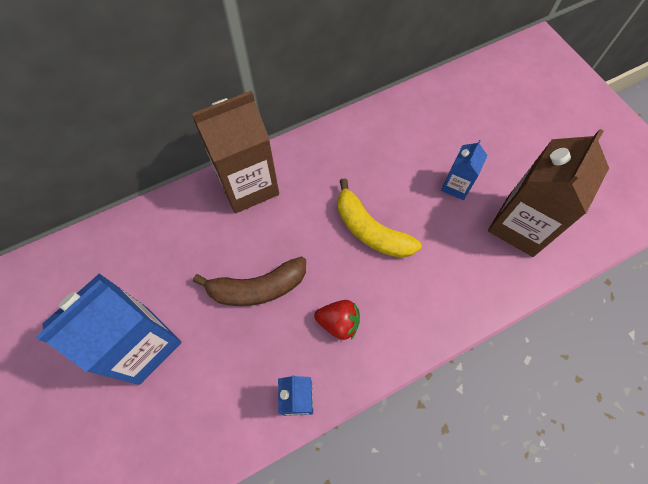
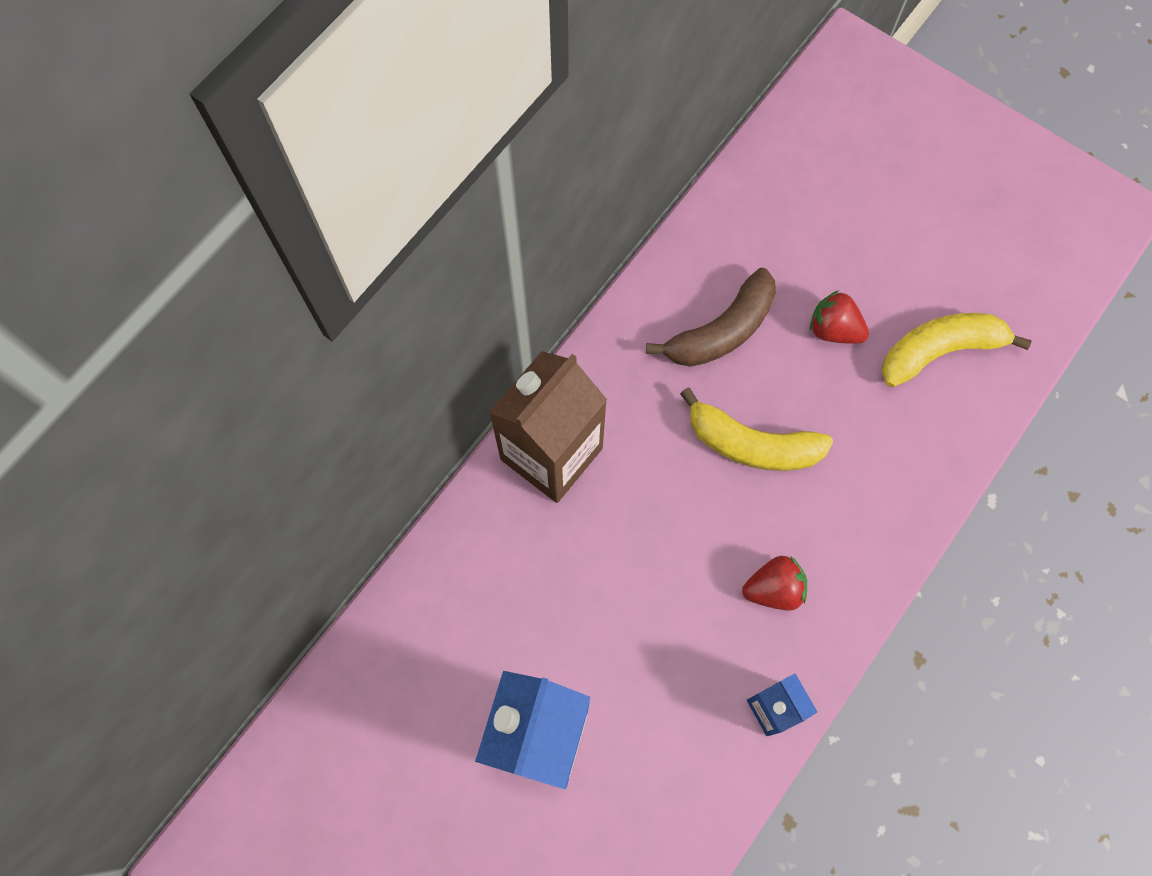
camera: 25 degrees left, 5 degrees up
(257, 288) = (645, 592): brown banana -> brown banana (721, 331)
(456, 186) = (833, 329): blue carton -> red strawberry
(520, 225) = (940, 350): brown carton -> yellow banana

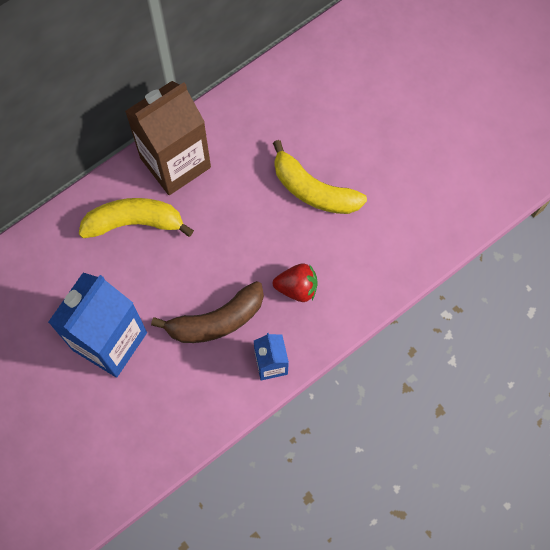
camera: 15 degrees right, 0 degrees up
(721, 331) = (317, 110): brown banana -> brown banana (216, 321)
(833, 329) = (396, 128): red strawberry -> none
(940, 350) = (466, 160): yellow banana -> yellow banana (134, 222)

